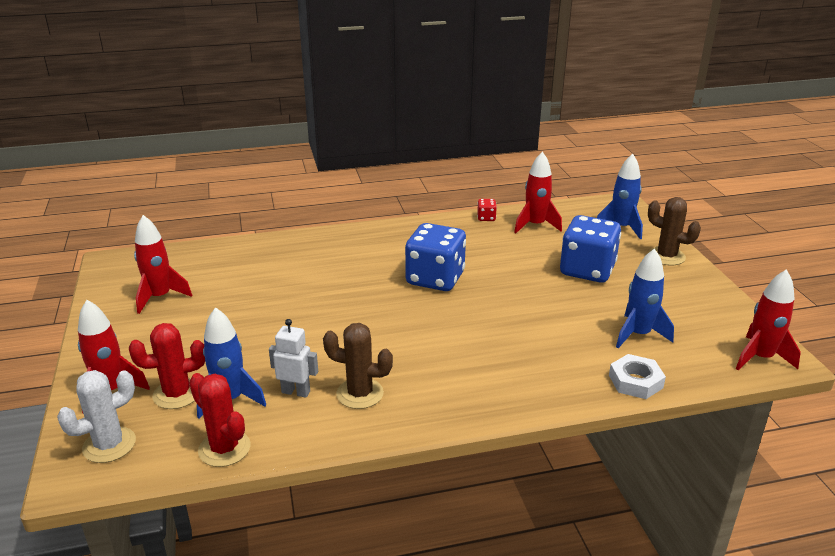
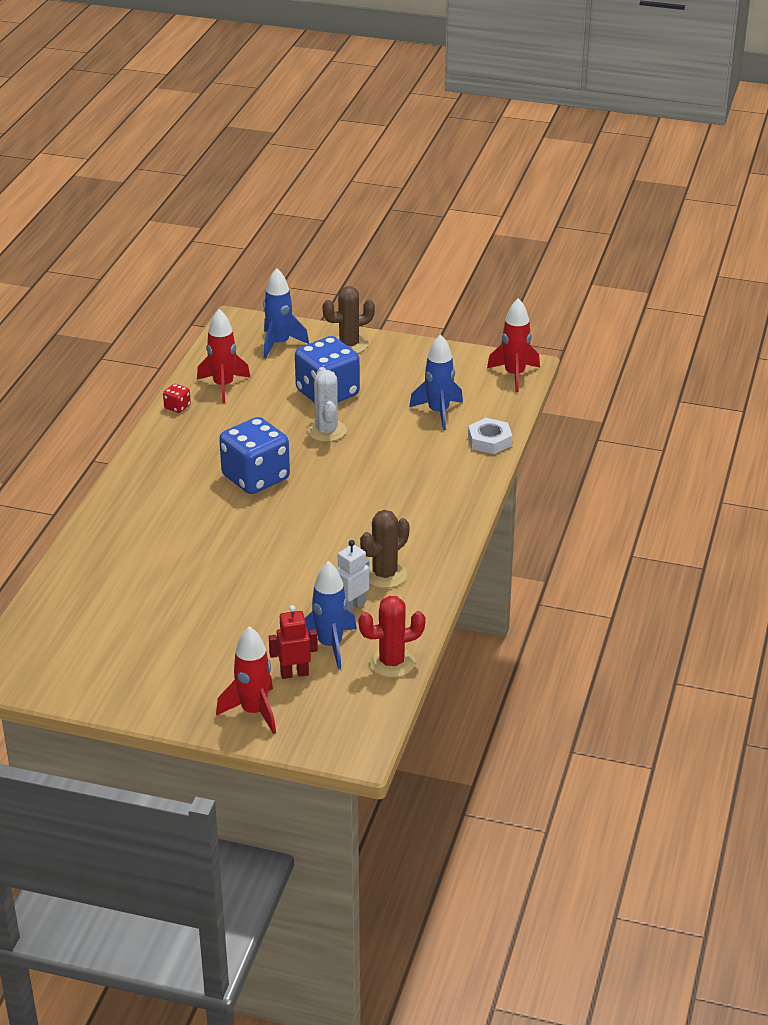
camera: 60 degrees left, 5 degrees up
(109, 445) = (333, 724): white cactus -> white cactus (326, 431)
(160, 297) = (114, 653): red rocket -> none
(177, 394) = (294, 673): red cactus -> red robot

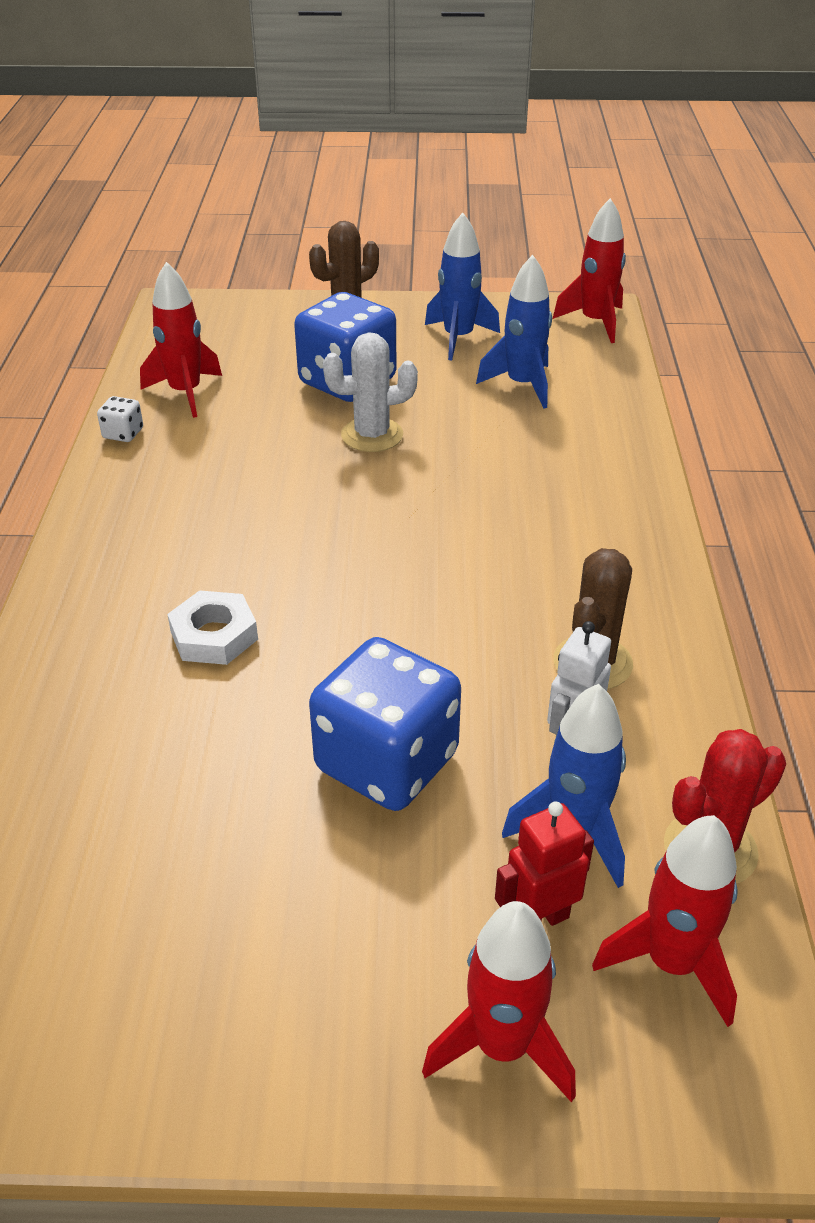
camera: 15 degrees left, 5 degrees up
(177, 407) = (123, 433): red dice -> white dice
(255, 478) = (292, 526): blue dice -> blue dice (386, 762)
(279, 344) = (246, 325): blue rocket -> blue rocket (458, 338)
(326, 431) = (372, 435): white cactus -> white cactus turned 75 degrees counterclockwise
(345, 699) = (671, 963): none -> red rocket
(489, 441) = (619, 414): white nut -> white nut (214, 635)

